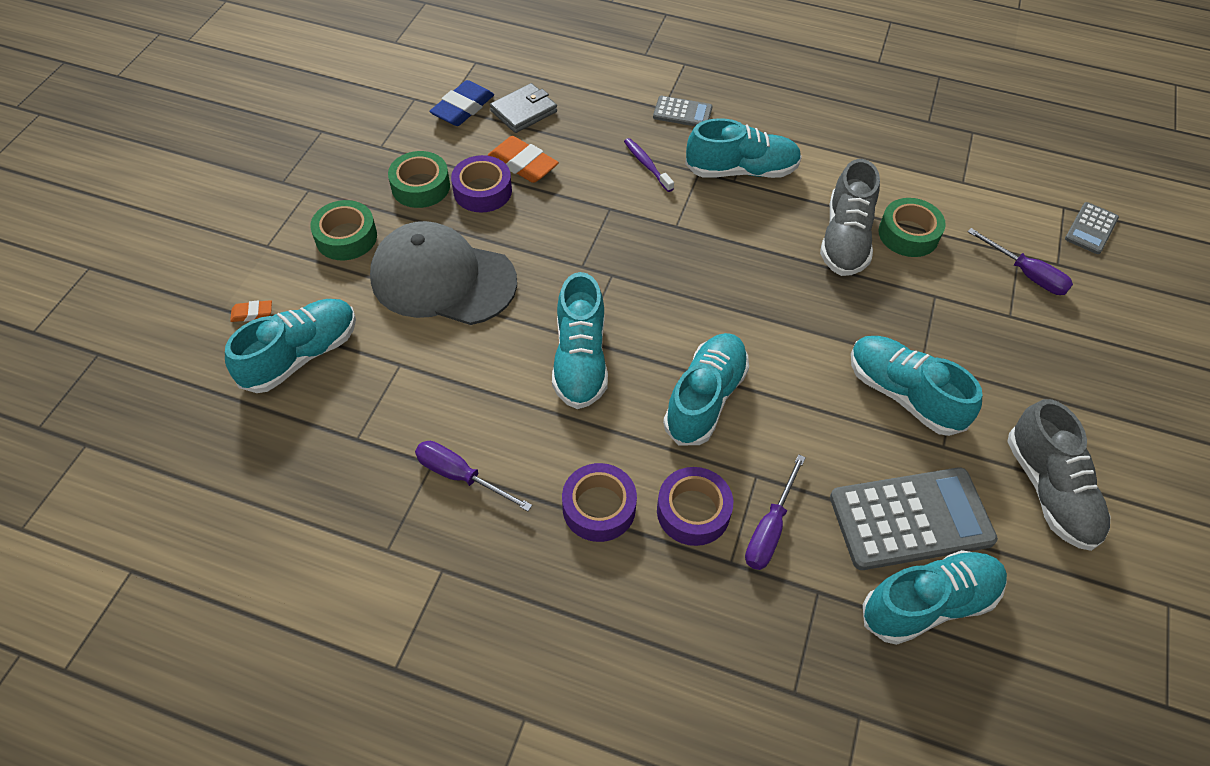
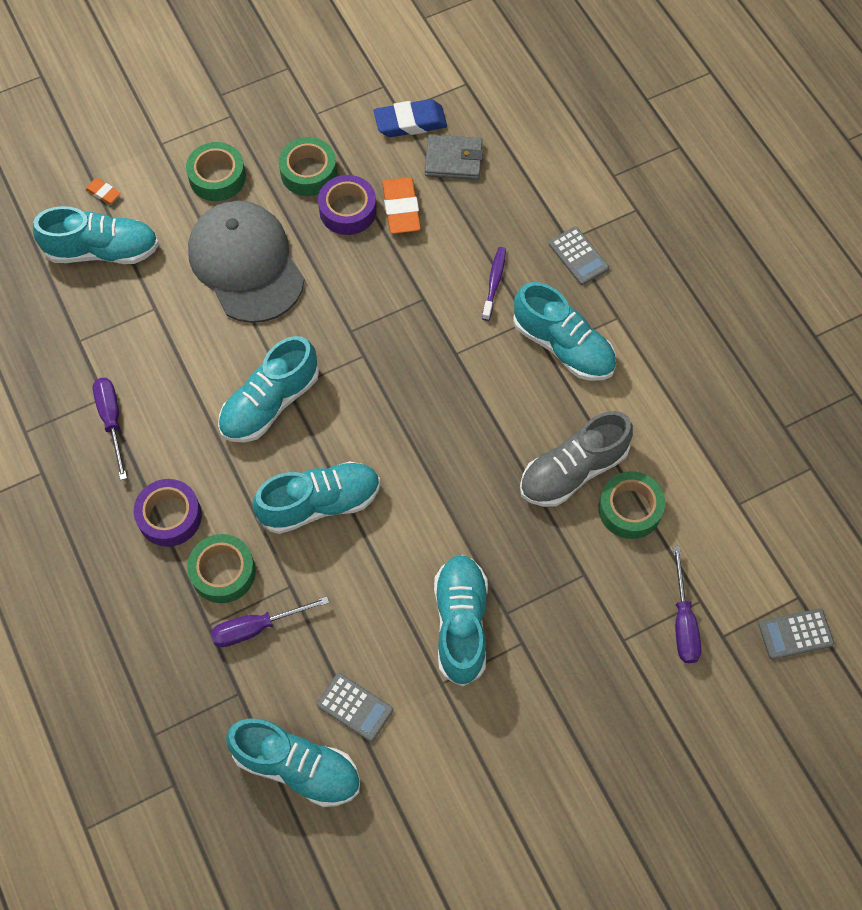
camera: 45 degrees right, 10 degrees up
(693, 511) = (223, 572): purple tape -> green tape
(910, 519) = (355, 707): grey calculator -> grey calculator, size x0.51
(1049, 490) = (475, 780): grey shoe -> none

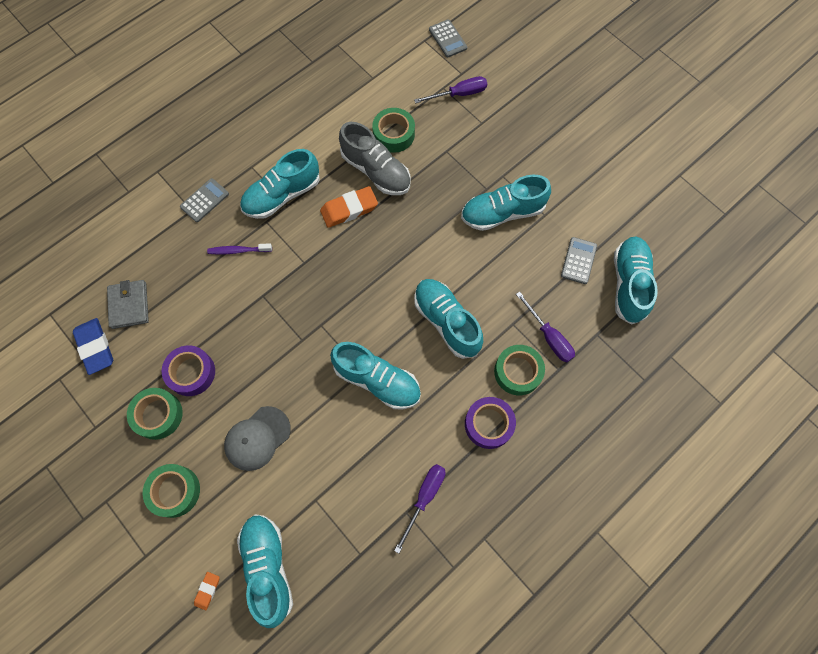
camera: 105 degrees left, 5 degrees up
(112, 421) = (424, 498): purple screwdriver -> purple screwdriver turned 150 degrees clockwise
(246, 264) = (257, 438): grey cap -> grey cap, size x0.60
(401, 209) = (183, 332): orange eraser -> orange eraser (349, 209)
(563, 346) = (282, 195): turquoise shoe -> turquoise shoe turned 150 degrees counterclockwise

